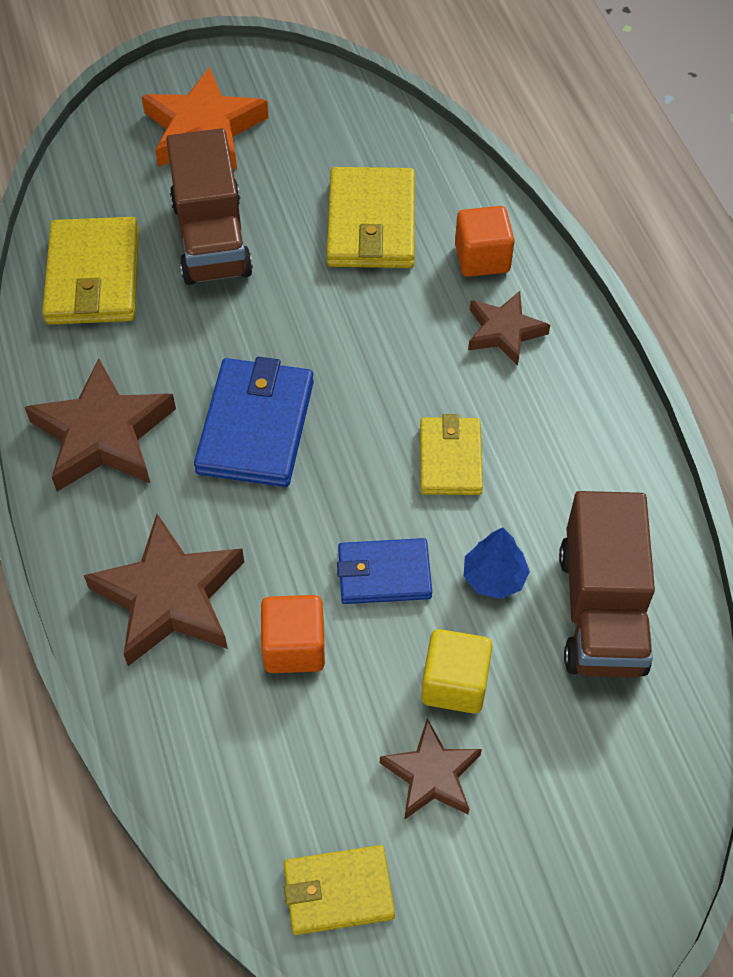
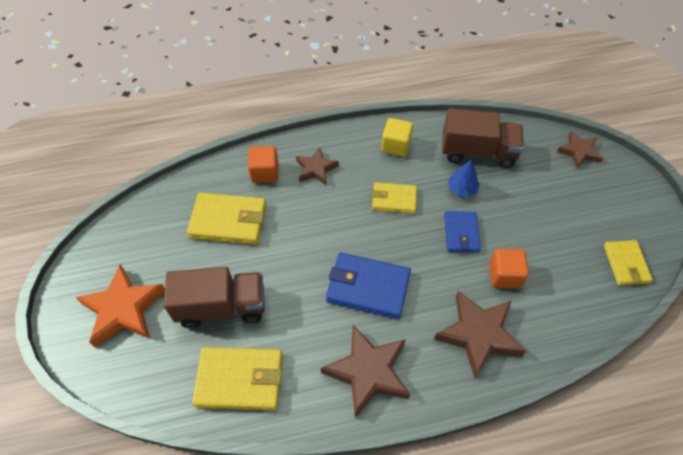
camera: 85 degrees left, 0 degrees up
(431, 774) = (564, 223): brown star -> brown star (579, 152)
(454, 684) = (518, 210): yellow cube -> yellow cube (396, 146)

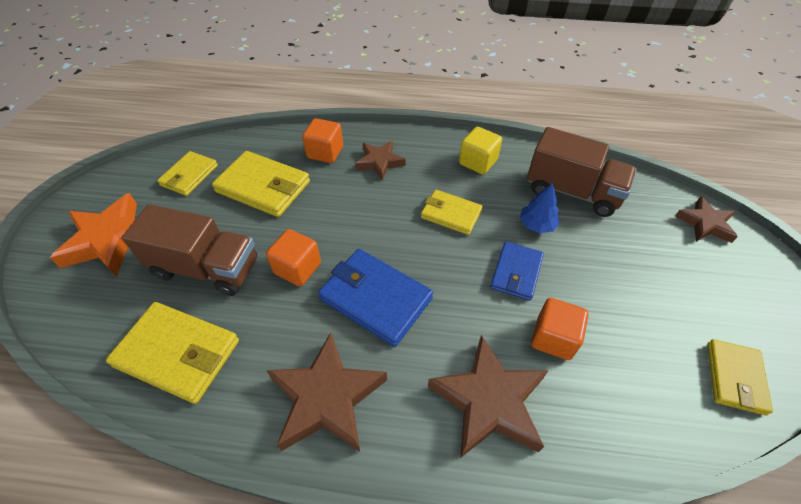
camera: 20 degrees right, 5 degrees down
(156, 230) = (189, 175): none -> yellow wallet
(296, 283) = (297, 268): none -> orange cube

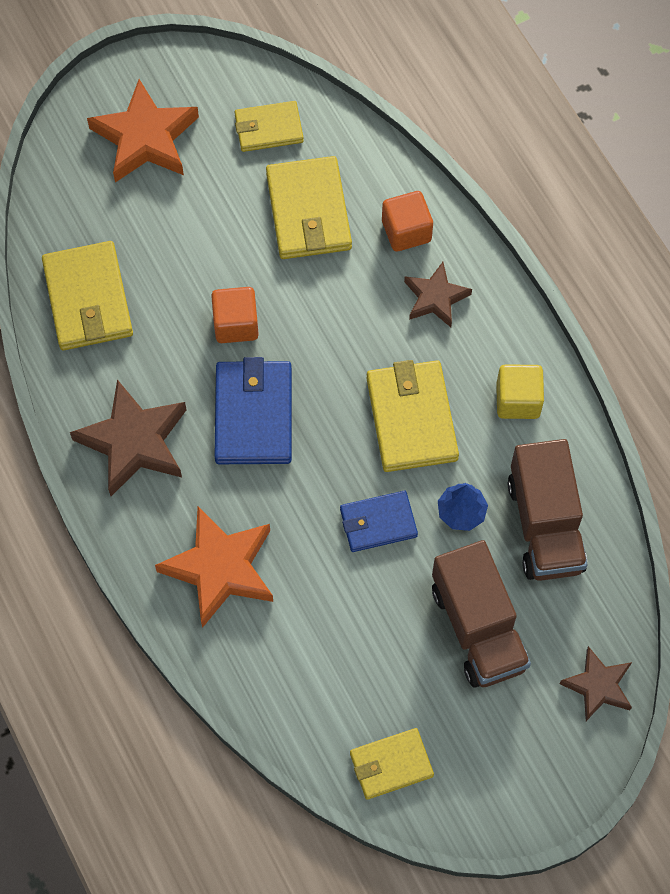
camera: 55 degrees right, 15 degrees up
(206, 268) = (178, 247): brown truck -> brown truck (478, 628)
(451, 214) = (411, 418): yellow wallet -> yellow wallet, size x1.58
(489, 401) = (220, 568): brown star -> orange star
(553, 338) = (322, 592): orange cube -> none

